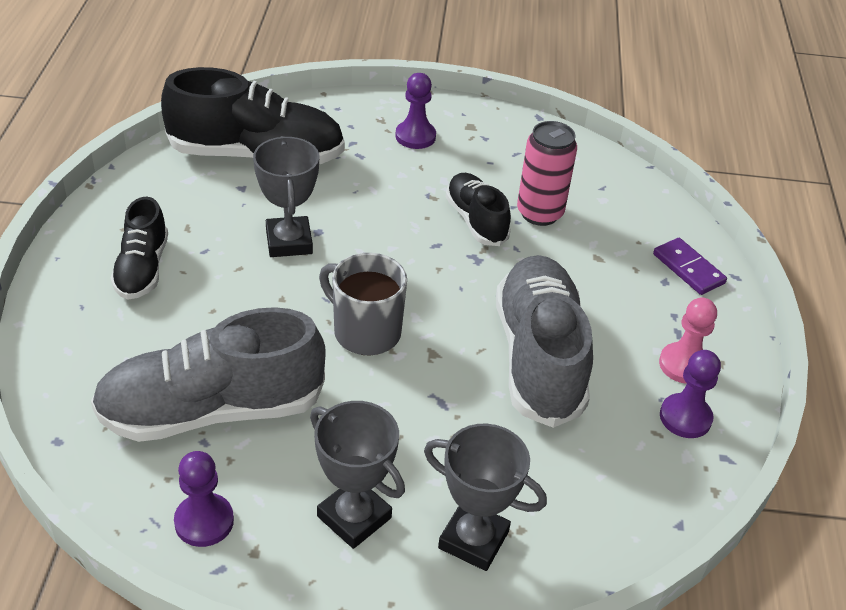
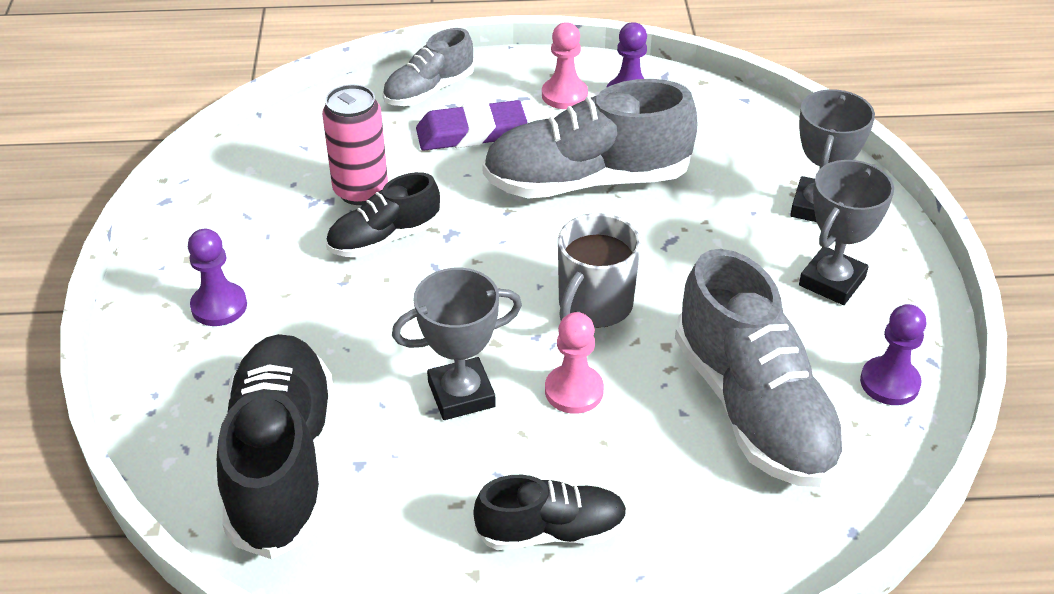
camera: 95 degrees left, 0 degrees up
(271, 302) = (574, 391): none -> pink pawn
(620, 288) = (471, 133): none -> purple eraser
(688, 269) = (429, 90): purple domino -> grey shoe

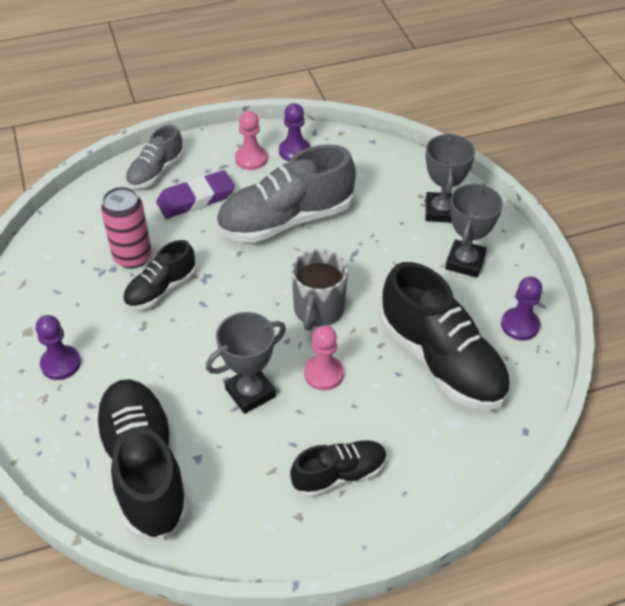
camera: 15 degrees left, 5 degrees up
(753, 408) = (441, 360): grey shoe -> black shoe

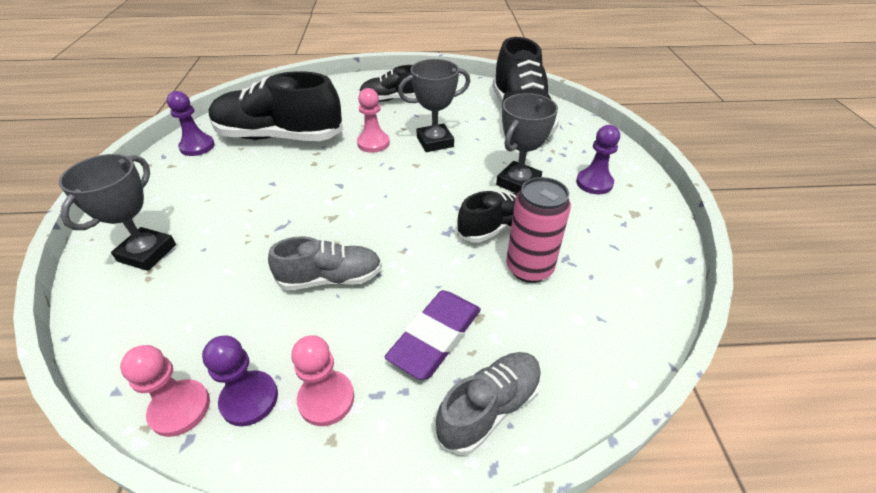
camera: 165 degrees left, 5 degrees down
(196, 199) = (436, 337): purple eraser -> purple eraser turned 45 degrees counterclockwise
(286, 220) = (330, 278): grey shoe -> grey shoe, size x0.56
(318, 310) = (351, 183): grey mug -> none
(329, 141) = (180, 409): none -> pink pawn
(441, 360) = (279, 137): black shoe -> black shoe turned 60 degrees counterclockwise
(465, 262) = (184, 197): grey trophy -> grey trophy (518, 183)

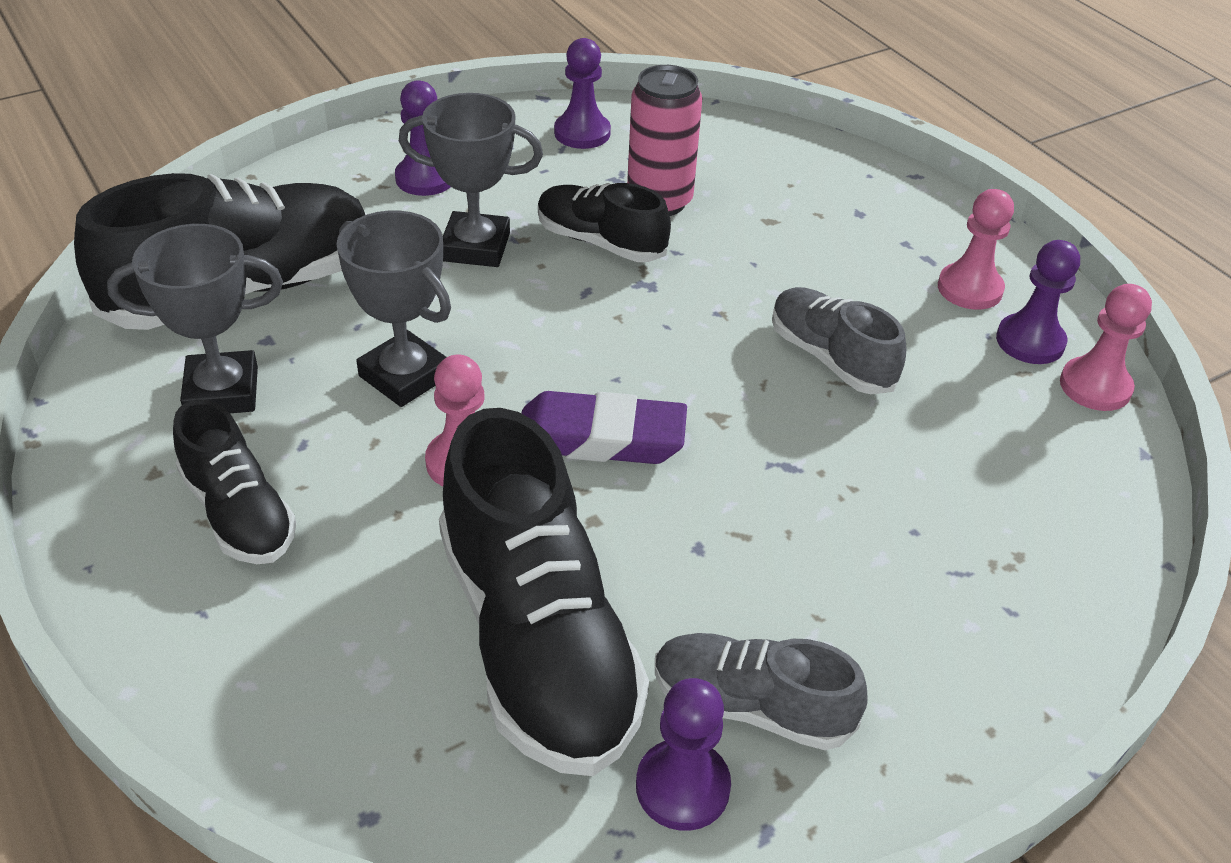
camera: 120 degrees left, 0 degrees up
(147, 253) = (989, 598): grey trophy -> grey trophy (222, 392)
(436, 337) = (826, 242): purple eraser -> purple eraser (600, 437)
(489, 408) = (866, 189): grey shoe -> grey shoe (751, 706)
(632, 262) = (582, 133): none -> purple pawn

